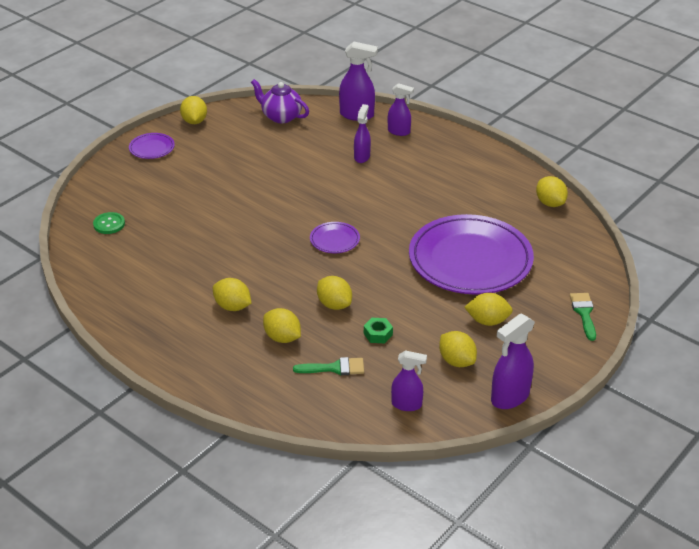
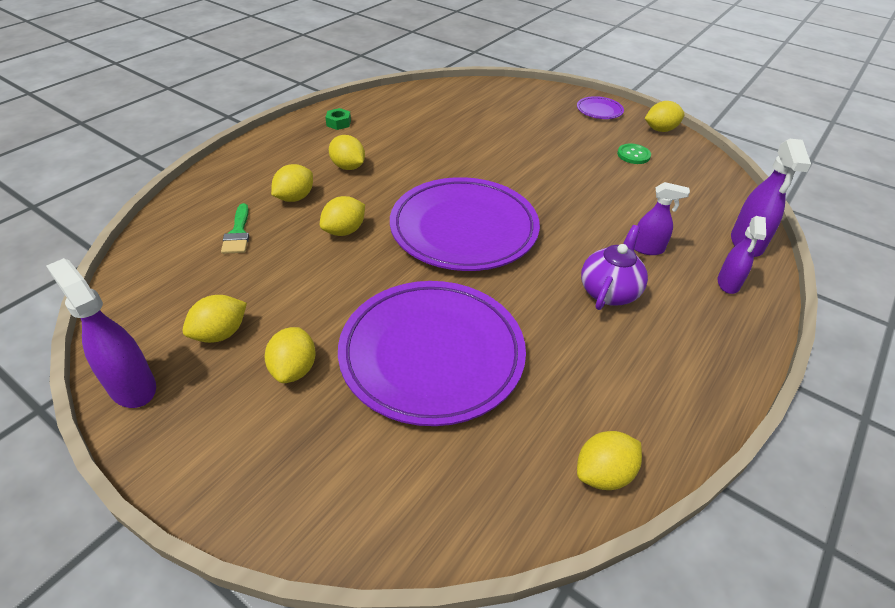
camera: 85 degrees right, 5 degrees up
(109, 224) = (471, 99): green button -> green button (633, 155)
(232, 306) = (348, 167): yellow lemon -> yellow lemon turned 75 degrees counterclockwise
(281, 116) = (704, 183): purple teapot -> purple teapot (609, 291)
(334, 240) = (464, 229): purple plate -> purple plate, size x2.42
(378, 334) = (287, 264): green nut -> green nut (338, 123)
(407, 404) = (159, 288): purple spray bottle -> none
(584, 313) = (293, 502): green brush -> none

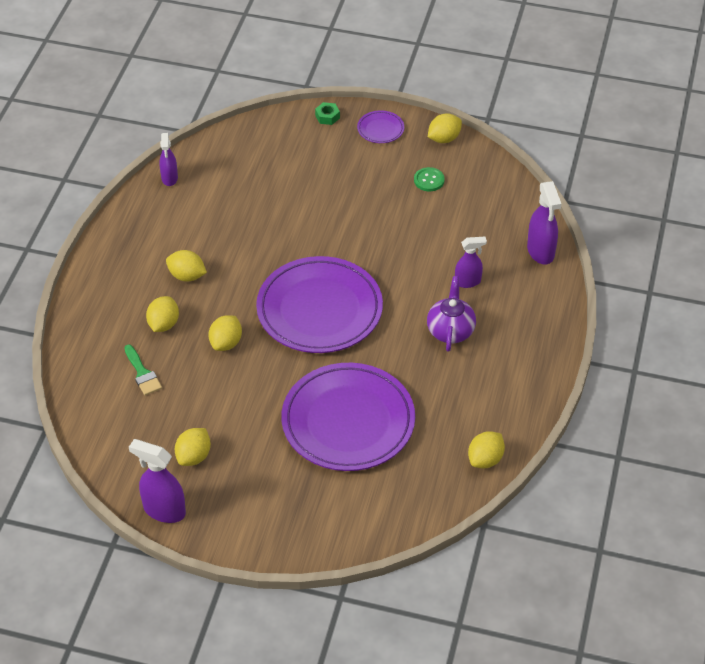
camera: 20 degrees left, 5 degrees up
(294, 369) = (262, 463): yellow lemon -> none
(338, 123) = (144, 225): green nut -> green nut (327, 117)
(728, 284) = (533, 295): purple spray bottle -> purple spray bottle (169, 178)

